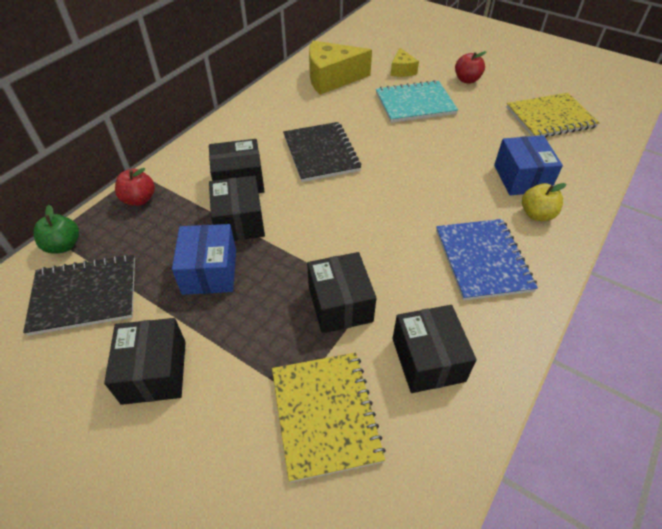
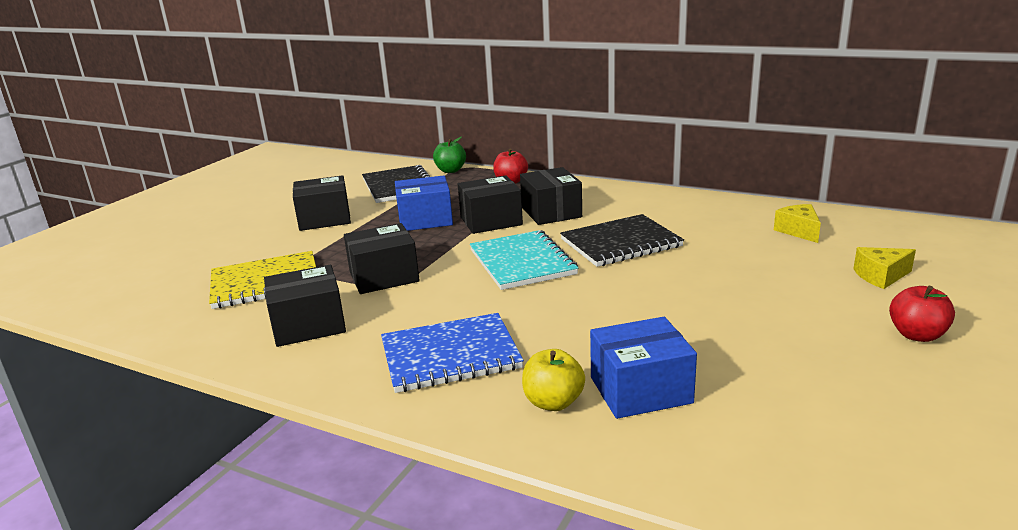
camera: 85 degrees right, 25 degrees down
(331, 78) = (798, 231): yellow cheese -> yellow cheese, size x0.52
(415, 103) = (787, 292): turquoise notebook -> turquoise notebook (522, 262)
(550, 118) = (865, 431): yellow notebook -> none

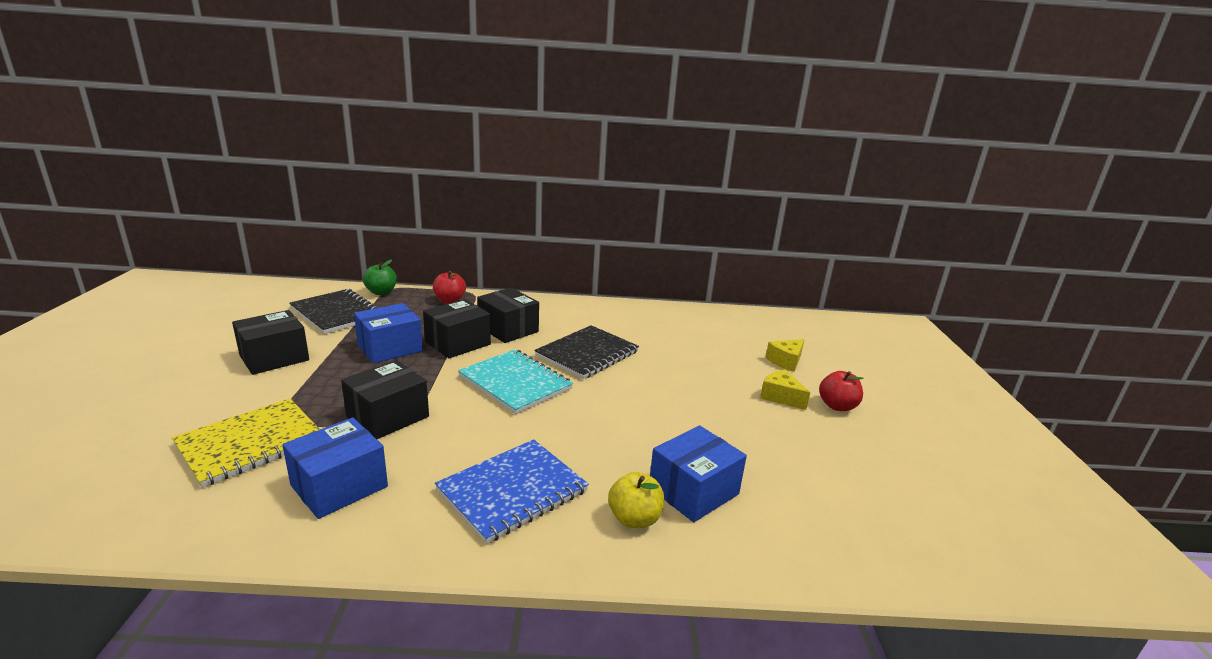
camera: 30 degrees left, 0 degrees up
(308, 325) = (339, 486): black box -> blue box
(798, 231) = (710, 329): yellow cheese -> yellow cheese (781, 397)

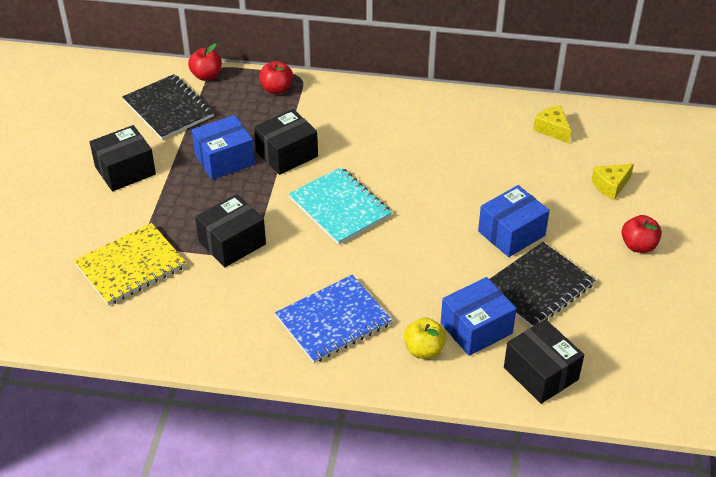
camera: 10 degrees right, 20 degrees up
(339, 486) = (204, 309): blue box -> blue box (511, 233)
(381, 292) = (206, 76): green apple -> red apple
(508, 329) = (335, 134): black box -> black box (541, 373)
(587, 354) = (411, 171): black notebook -> black notebook (538, 287)
(781, 397) = (587, 232): yellow cheese -> yellow cheese (552, 129)

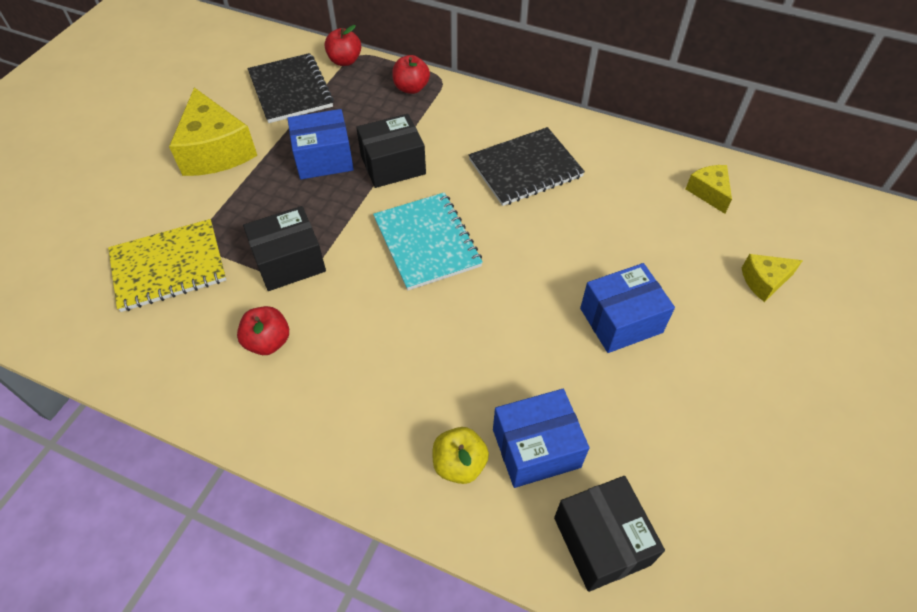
camera: 15 degrees right, 10 degrees up
(125, 170) = (215, 151): black box -> yellow cheese
(333, 321) = (364, 393): blue notebook -> none
(538, 287) = (633, 405): black notebook -> black notebook (525, 168)
(638, 246) = (782, 374): red apple -> red apple (268, 342)

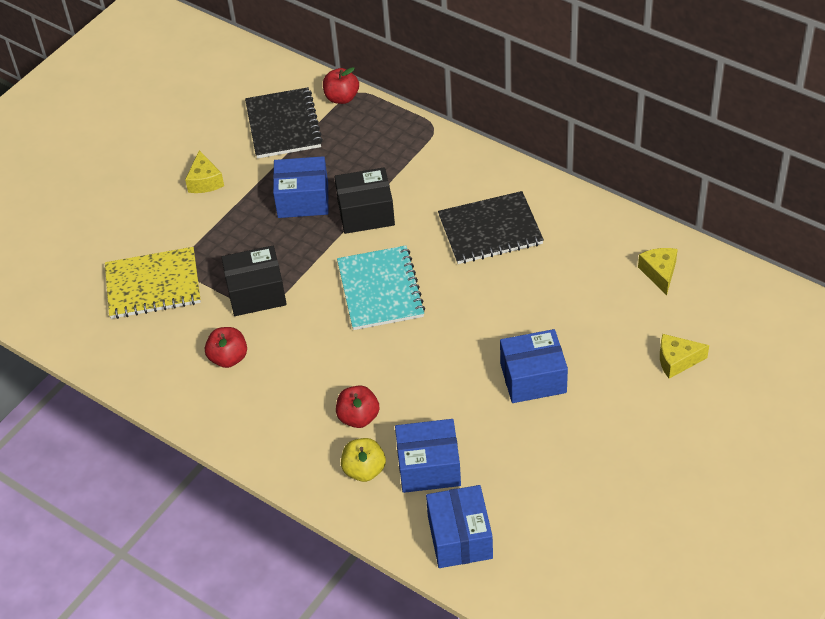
camera: 15 degrees right, 5 degrees down
(215, 151) = (205, 181): yellow cheese -> yellow cheese, size x0.52
(411, 88) = (401, 134): red apple -> red apple (358, 417)
(601, 541) = (460, 537): black box -> blue box

